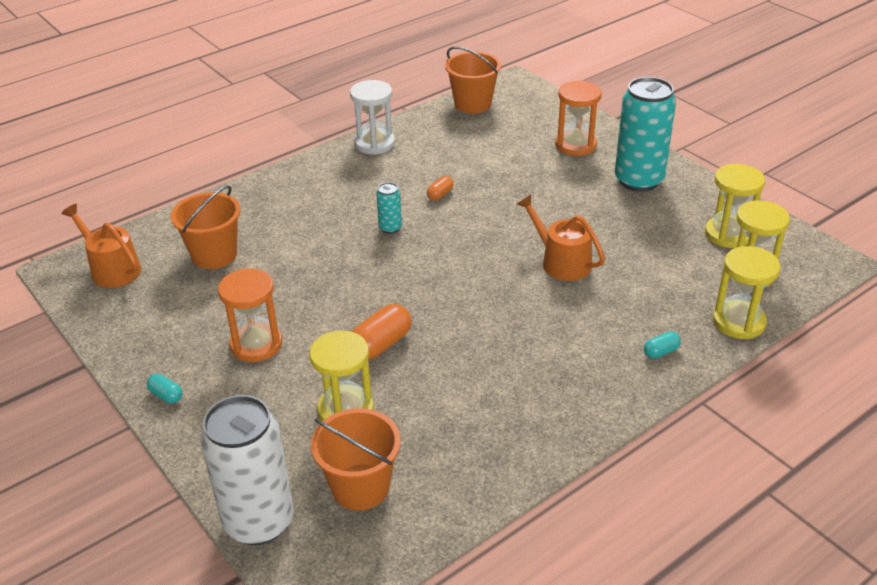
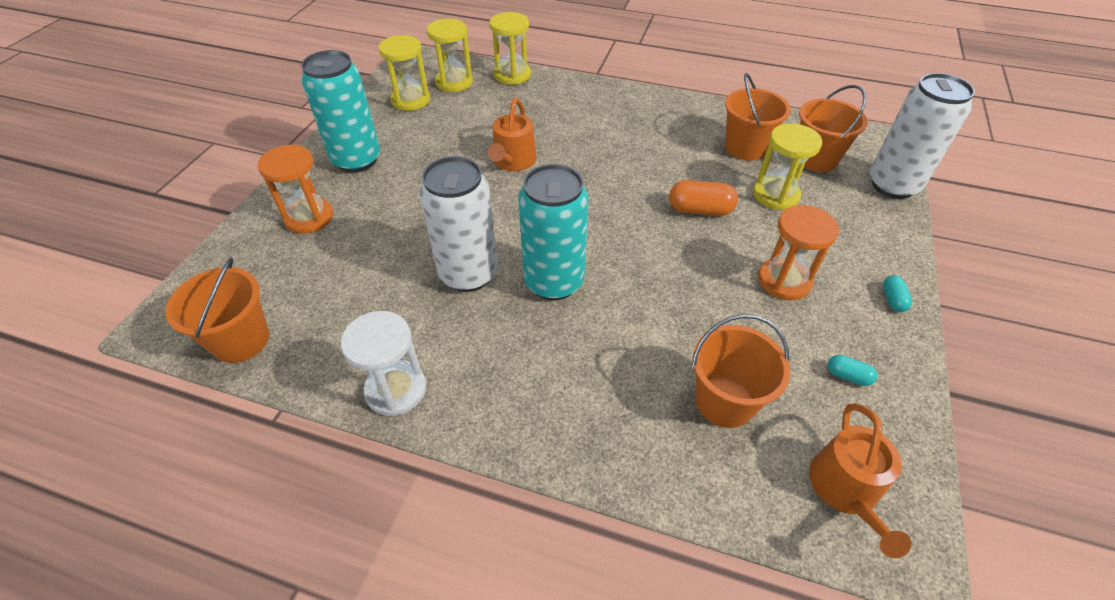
camera: 125 degrees left, 10 degrees up
(390, 228) = (554, 282): turquoise can -> turquoise can, size x2.26
(434, 438) = (745, 148): none -> orange bucket
(440, 194) = (468, 274): orange capsule -> white can
(661, 352) = (571, 93): turquoise capsule -> turquoise capsule (848, 376)

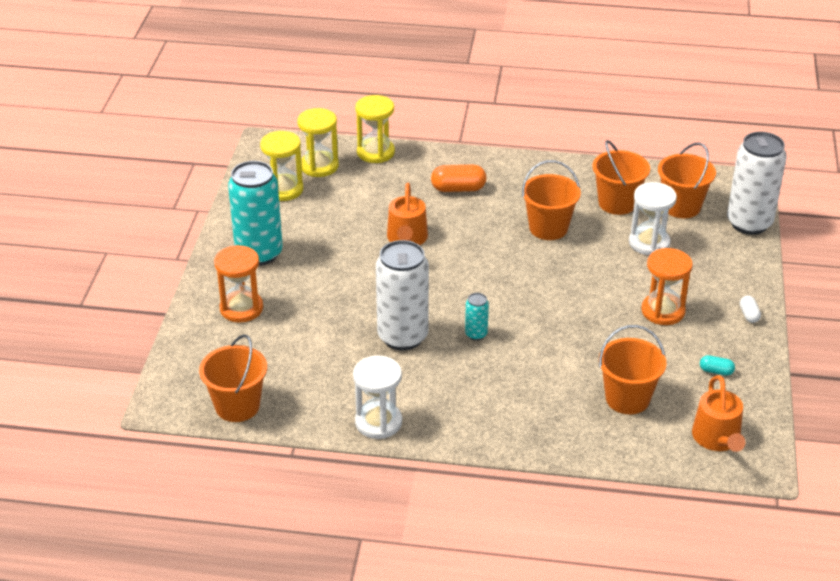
camera: 10 degrees left, 10 degrees down
(554, 282) = (476, 334): turquoise can -> turquoise can, size x0.44
(666, 166) = (548, 228): none -> orange bucket
(700, 210) = (585, 263): orange capsule -> orange capsule (458, 189)
(775, 195) = (649, 243): yellow hourglass -> white hourglass
(892, 299) = (749, 315): turquoise capsule -> white capsule

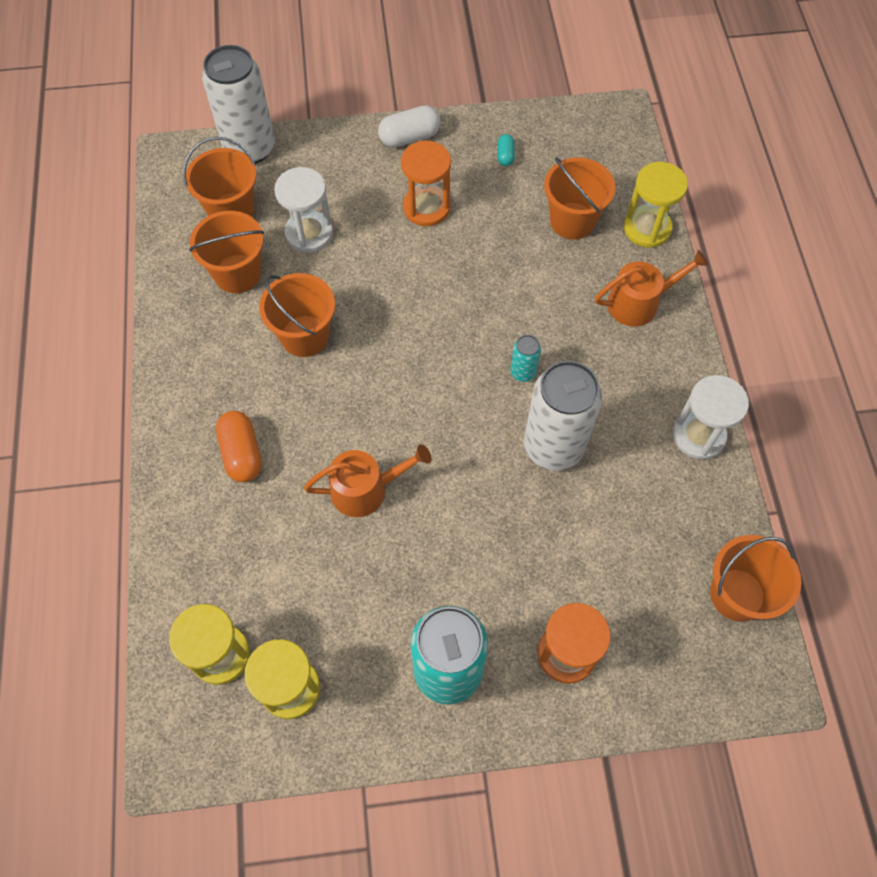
camera: 105 degrees left, 25 degrees up
(375, 152) = (172, 583): yellow hourglass -> yellow hourglass (647, 228)
(717, 439) = (599, 147): orange watering can -> orange watering can (639, 302)
(749, 315) = (409, 137): white capsule -> white capsule, size x1.84

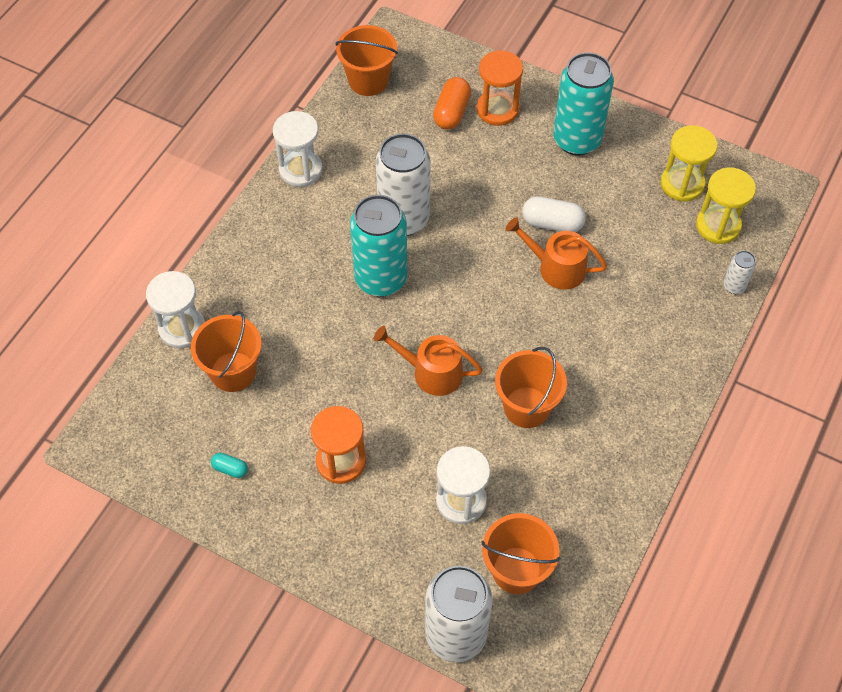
camera: 145 degrees left, 5 degrees down
(168, 585) = (734, 286): none -> white can
(237, 274) = (548, 500): orange bucket -> none
(242, 453) = (632, 344): orange capsule -> orange capsule (451, 112)
(409, 137) = (297, 546): white capsule -> white capsule (552, 223)
(505, 156) = (230, 469): turquoise capsule -> turquoise capsule turned 75 degrees clockwise
(523, 372) = (381, 279): turquoise can -> turquoise can, size x2.26
(639, 302) = (248, 276): orange watering can -> orange watering can (431, 372)
(647, 228) = (182, 328): yellow hourglass -> white hourglass

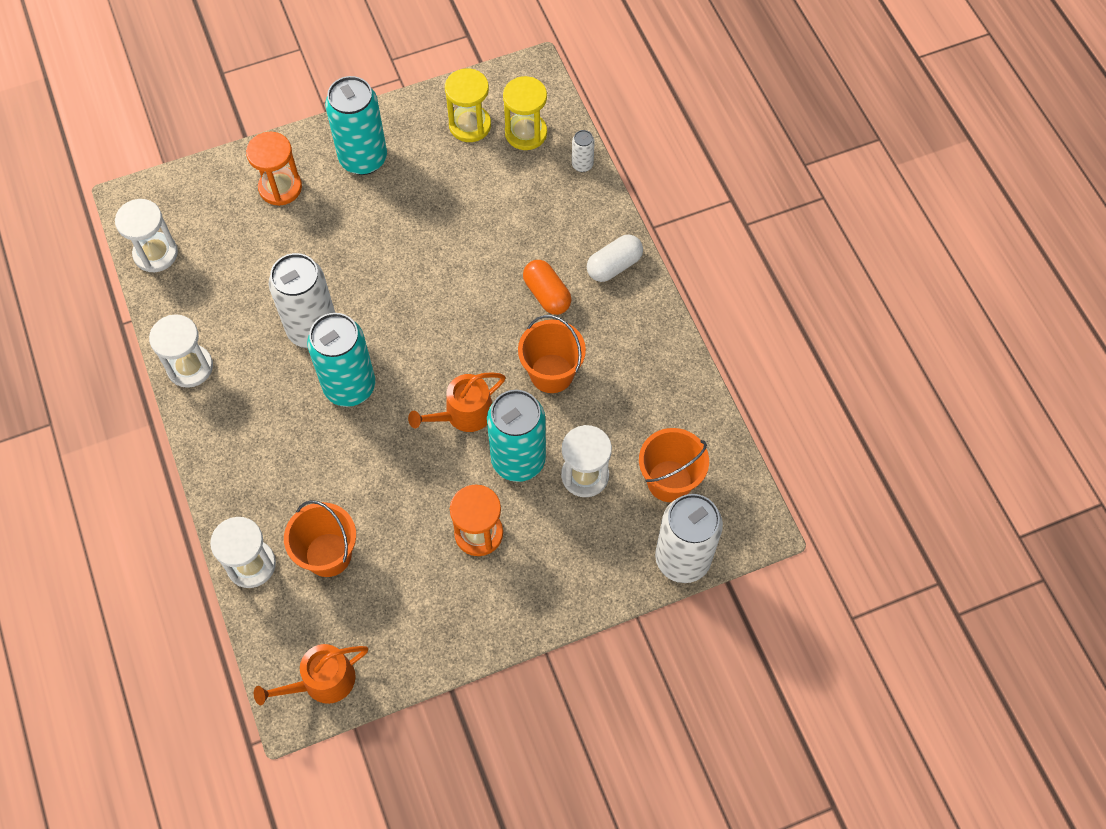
camera: 50 degrees left, 5 degrees up
(230, 469) = (412, 618): turquoise capsule -> none
(368, 80) = (155, 253): orange bucket -> white hourglass
(429, 441) = (518, 460): none -> turquoise can
(451, 112) = (249, 220): orange capsule -> orange capsule (547, 294)
(552, 223) = (418, 234): white capsule -> white capsule (614, 266)
(556, 267) = (458, 262): orange watering can -> orange watering can (322, 681)

